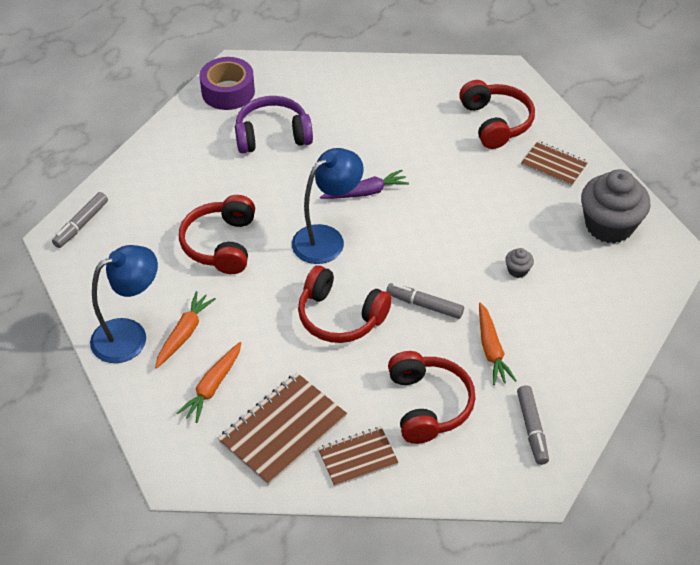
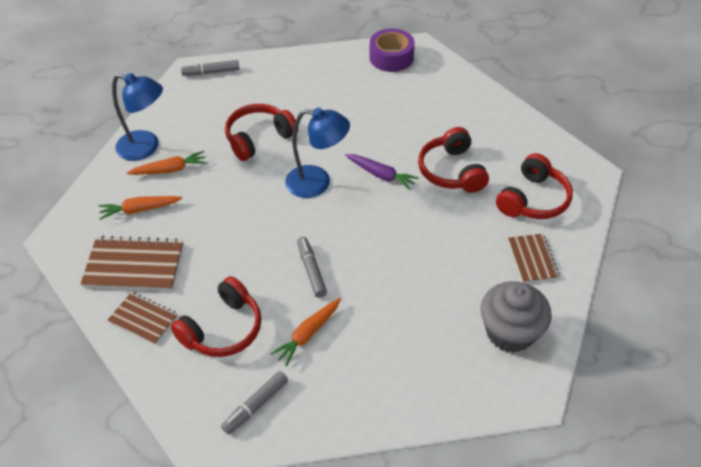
camera: 50 degrees right, 0 degrees up
(272, 135) = (378, 100): purple headphones -> none
(340, 316) = (256, 233): red headphones -> red headphones (451, 171)
(517, 270) = (400, 303): grey cupcake -> none

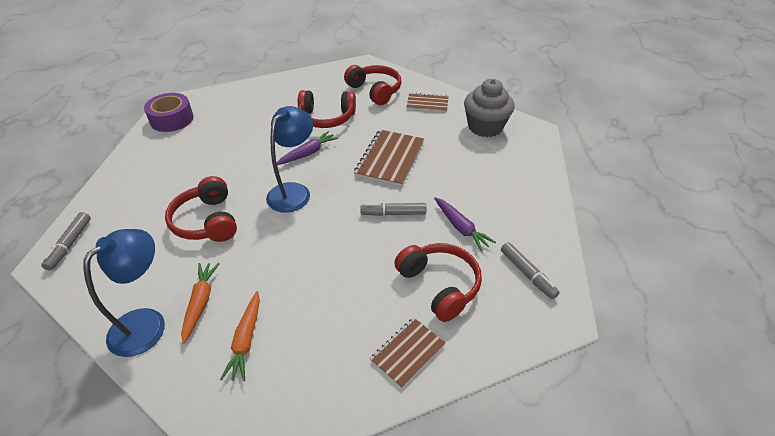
camera: 75 degrees left, 5 degrees down
(134, 265) = (329, 354): brown notebook -> brown notebook (390, 159)
(308, 334) = (461, 228): orange carrot -> purple carrot

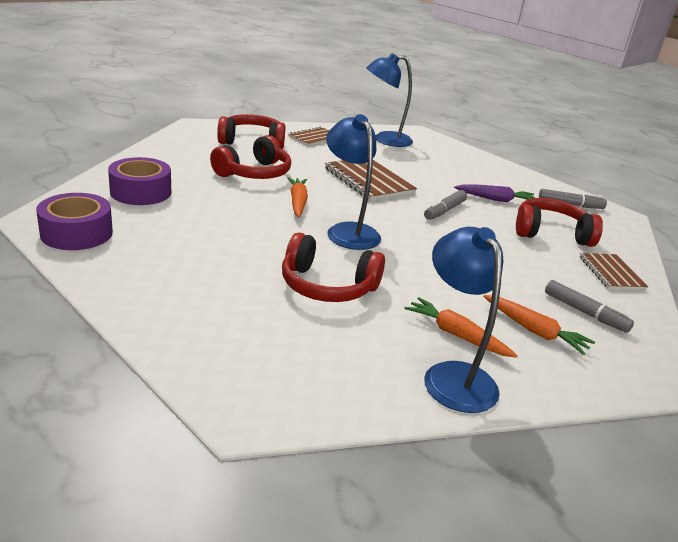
camera: 55 degrees left, 15 degrees down
(70, 244) = (231, 385): grey marker -> grey marker (585, 313)
(243, 105) = (141, 192): none -> purple tape
(308, 153) = (298, 202): purple carrot -> orange carrot
(485, 127) = (385, 140): grey cupcake -> blue lamp

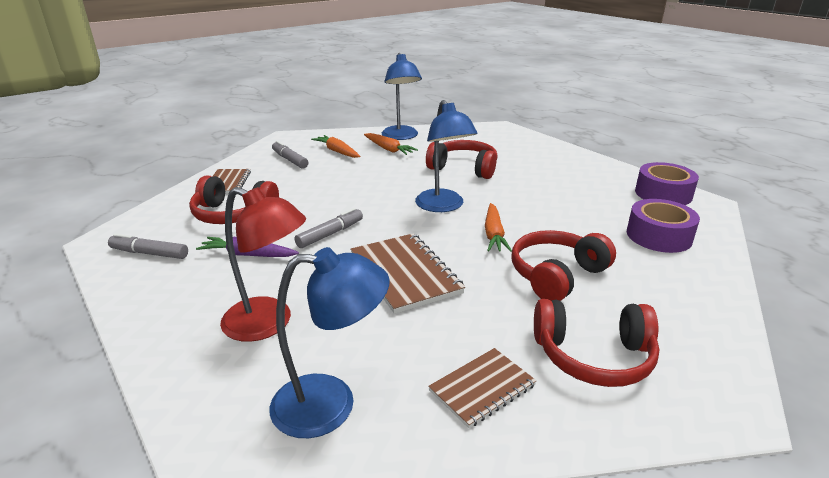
camera: 170 degrees left, 0 degrees up
(440, 165) = (269, 324): none -> red lamp

